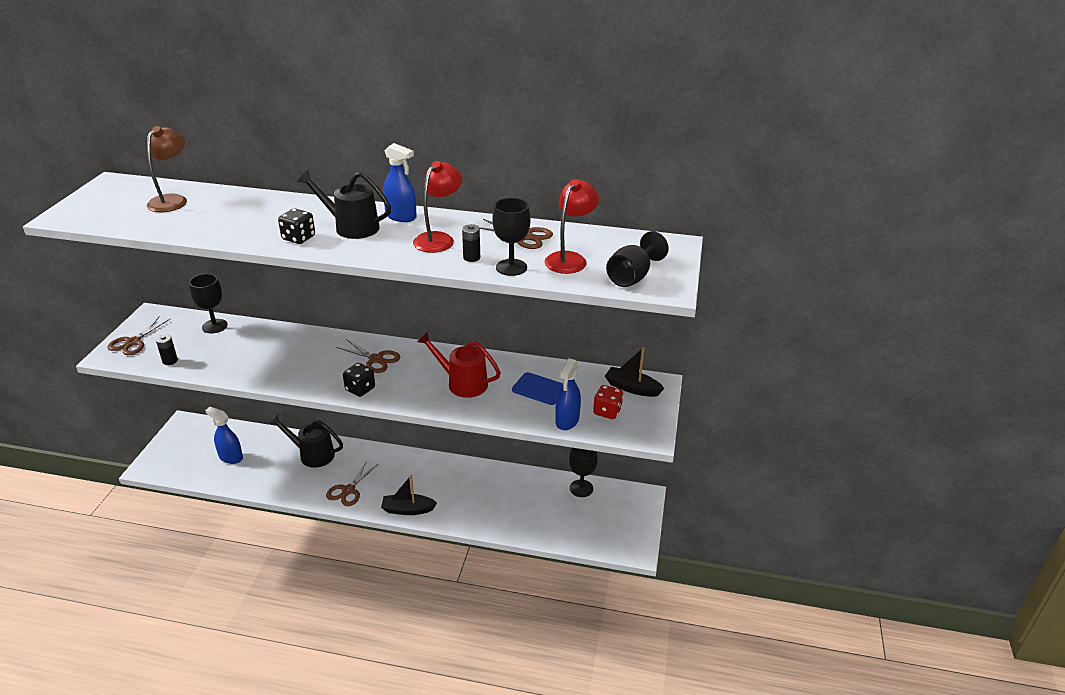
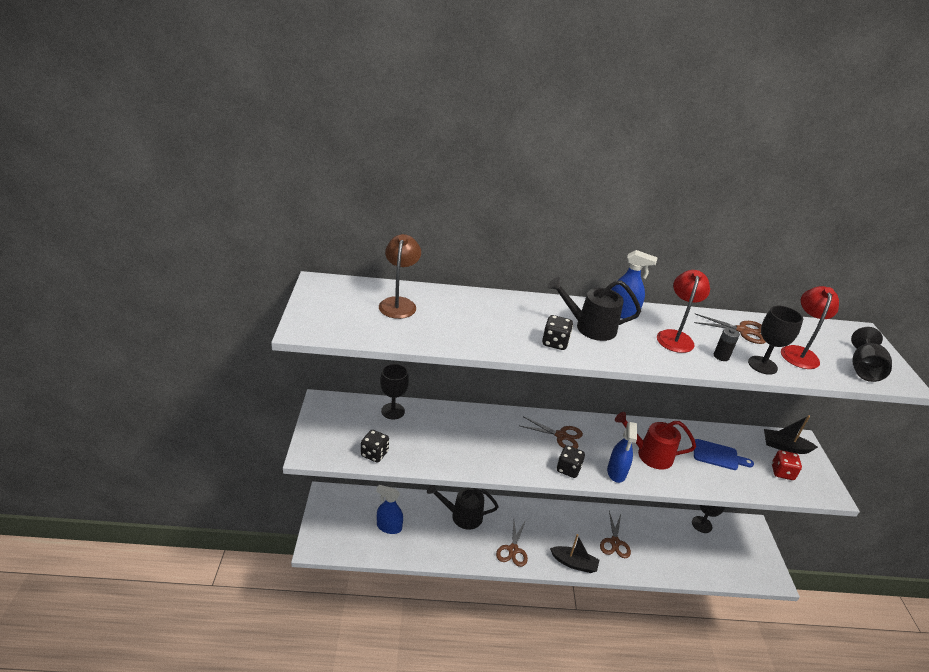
camera: 15 degrees left, 0 degrees up
(133, 342) = (325, 435): brown scissors -> brown scissors (615, 542)
(170, 361) = (374, 454): black battery -> black dice
(408, 509) = (574, 563): black boat -> black boat turned 150 degrees counterclockwise
(567, 421) = (758, 485): blue spray bottle -> blue spray bottle (616, 472)

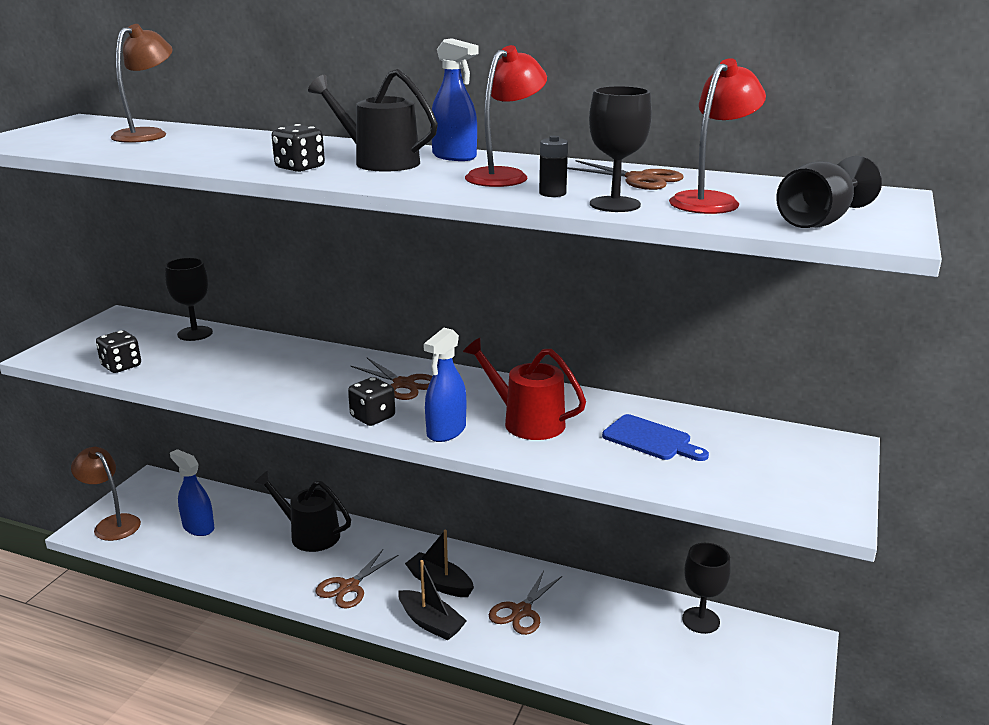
camera: 25 degrees right, 10 degrees down
(329, 538) = (112, 524): none -> brown lamp
(782, 472) = (756, 476): red dice -> none
(784, 447) = (797, 448): black boat -> black boat (439, 583)

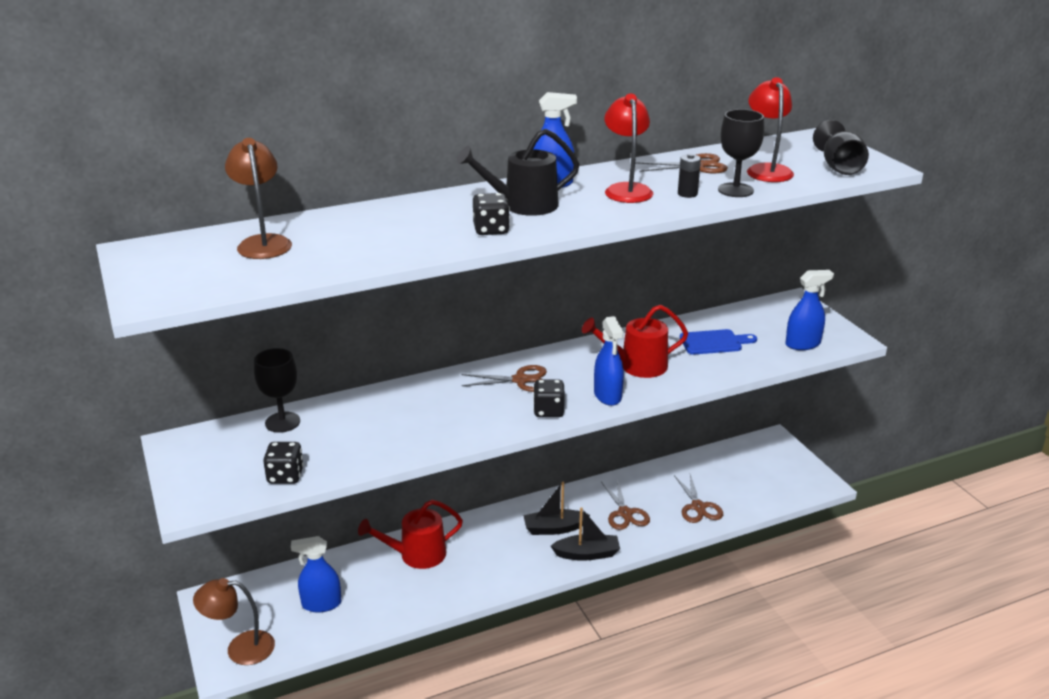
camera: 45 degrees left, 5 degrees up
(309, 534) = (417, 554): black watering can -> red watering can
(349, 587) = (503, 568): brown scissors -> brown scissors (698, 507)
(700, 620) = (717, 458): black goblet -> none
(756, 490) = (803, 344): none -> blue spray bottle

